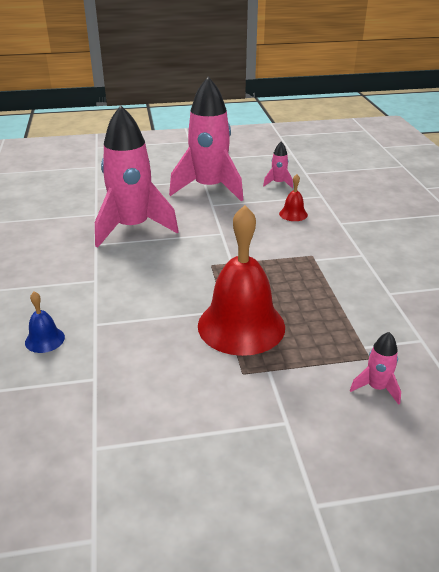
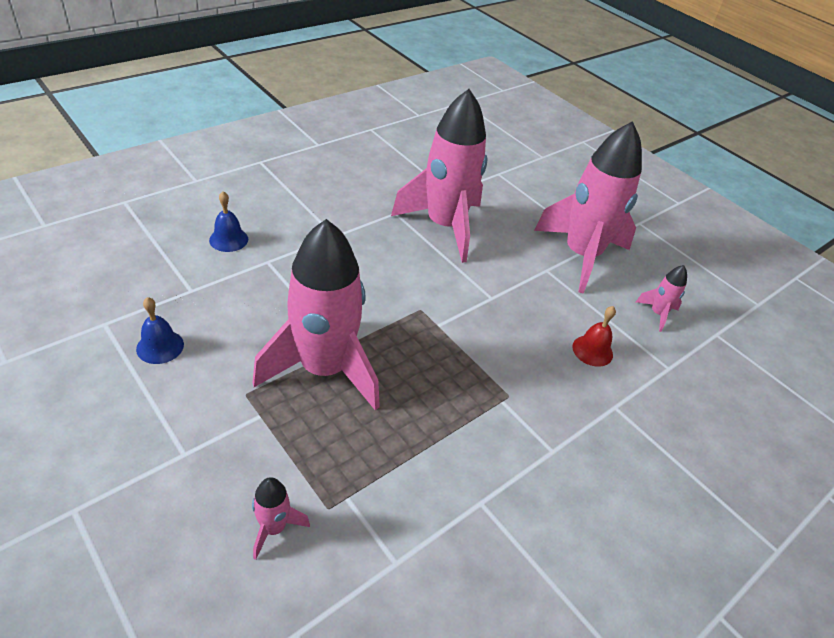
camera: 55 degrees right, 10 degrees up
(154, 413) = (160, 346): none -> blue bell
(241, 325) = (324, 369): red bell -> pink rocket

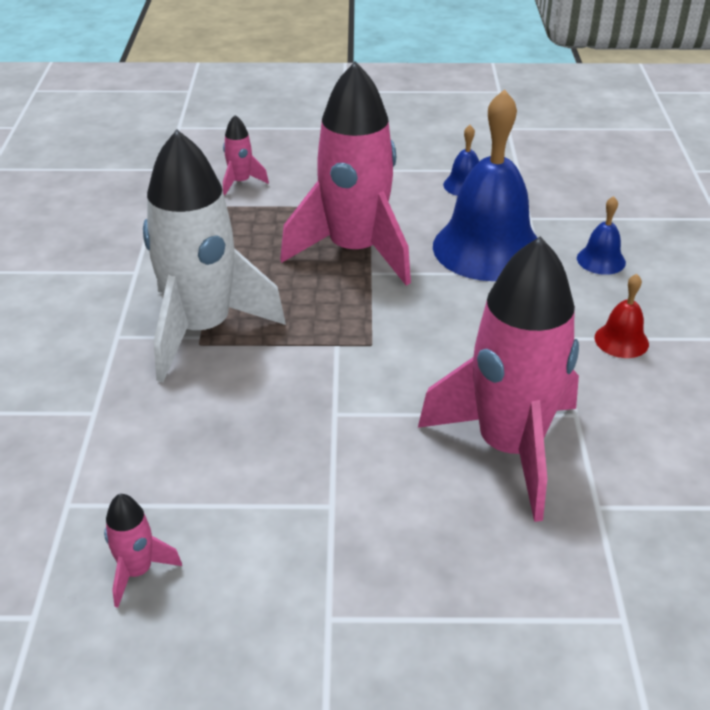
camera: 135 degrees right, 5 degrees down
(257, 297) = (487, 248): none -> blue bell
(496, 403) = (202, 330): none -> white rocket
(581, 256) = (322, 573): pink rocket -> none
(592, 350) = (169, 448): red bell -> red bell (621, 340)

